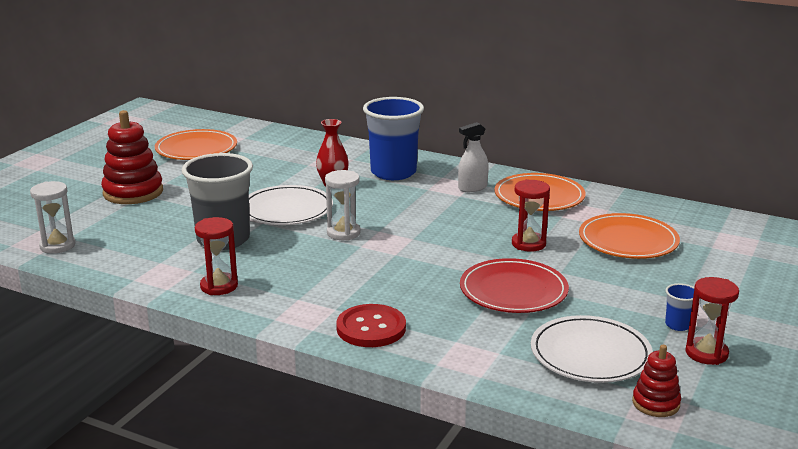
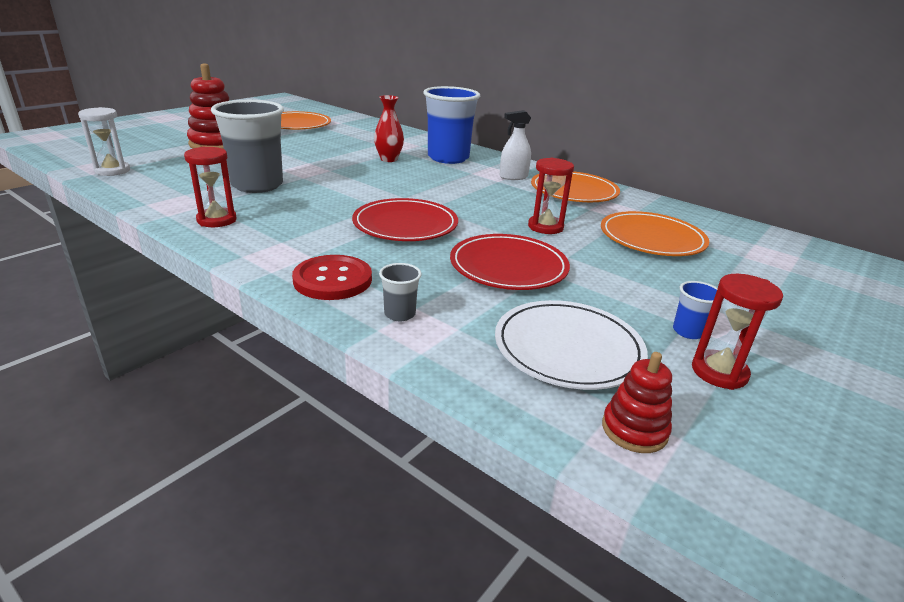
camera: 10 degrees right, 5 degrees up
(286, 210) = (333, 171): white plate -> none
(343, 233) = (370, 194): white hourglass -> none
(399, 262) = (405, 224): none -> red plate
(446, 348) = (400, 314): none -> grey cup

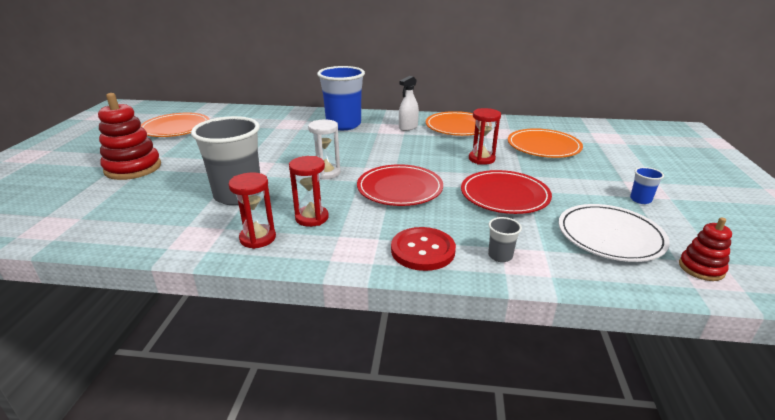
camera: 30 degrees left, 0 degrees up
(112, 171) = (71, 228): white hourglass -> white hourglass (326, 173)
(389, 159) = (304, 139): red vase -> none
(719, 372) = (683, 217): red hourglass -> red hourglass (312, 218)

